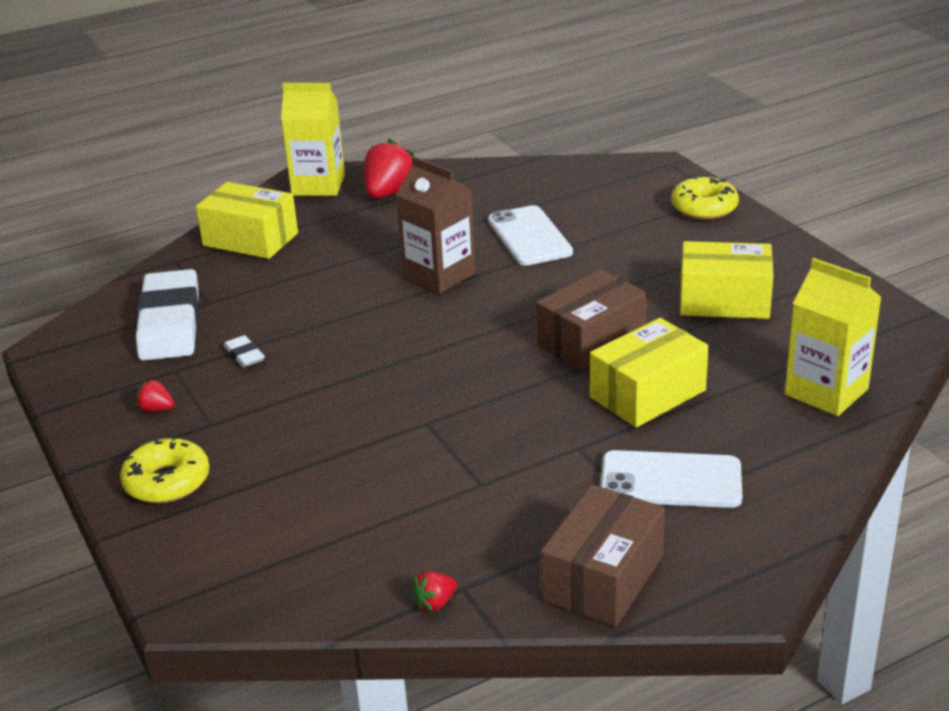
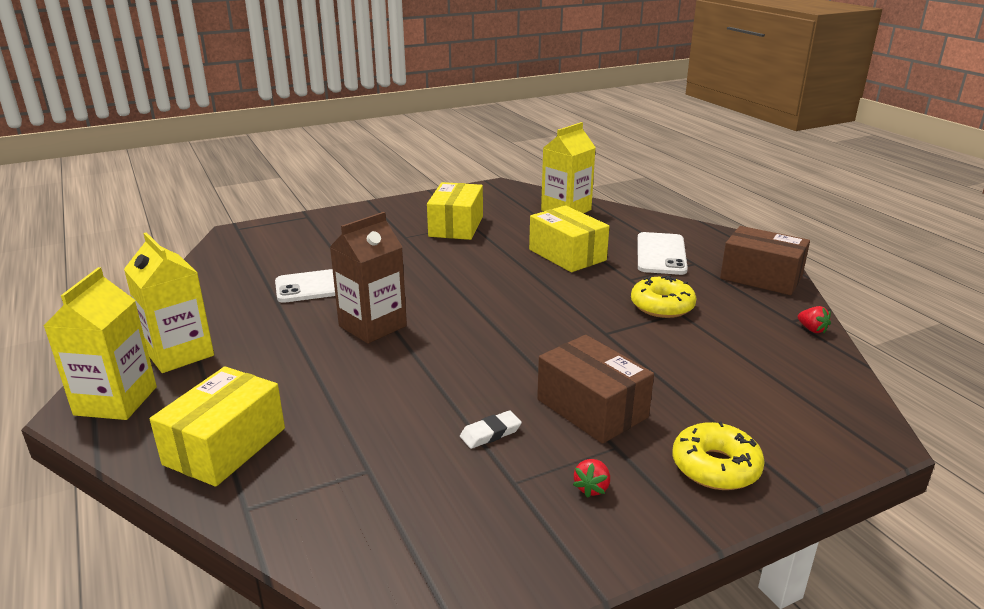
camera: 90 degrees left, 5 degrees down
(170, 323) = (408, 497): white eraser -> none
(389, 193) = (179, 353): red strawberry -> yellow carton
(591, 340) = (497, 269): brown box -> brown box (591, 408)
(704, 208) = (320, 222): yellow donut -> yellow donut (662, 306)

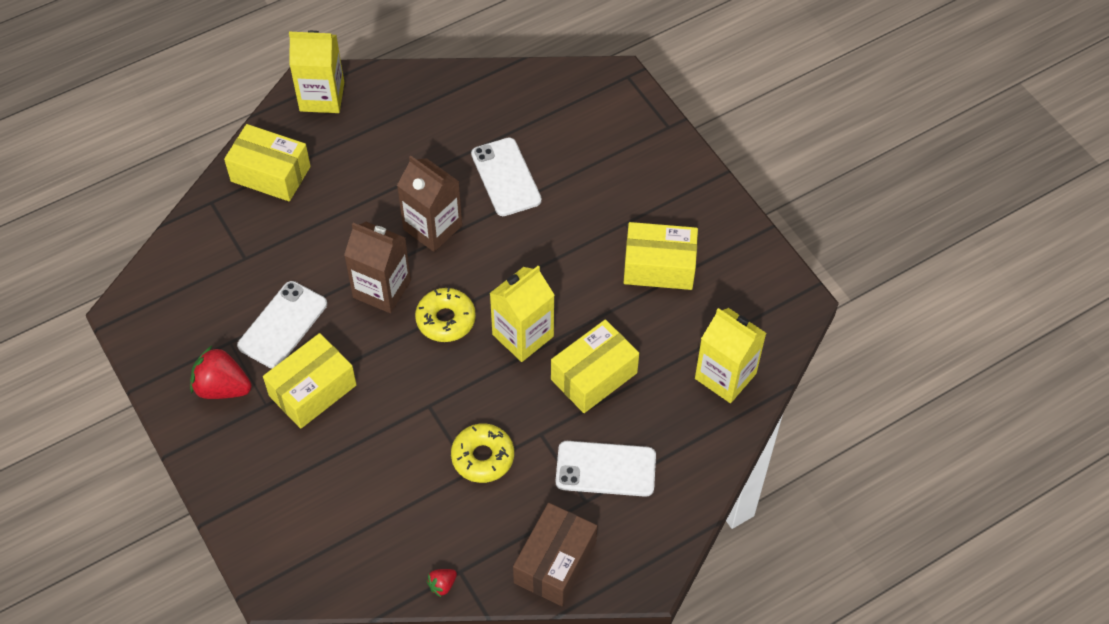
camera: 85 degrees right, 30 degrees up
(179, 353) = (385, 111): yellow carton -> yellow carton (523, 335)
(449, 358) = (382, 289): none -> brown carton
(490, 433) = (282, 325): white eraser -> white phone
(591, 408) = (312, 390): brown box -> yellow box
(592, 488) = (222, 387): red strawberry -> red strawberry, size x2.06
(715, 467) = (242, 466): yellow donut -> yellow donut (446, 320)

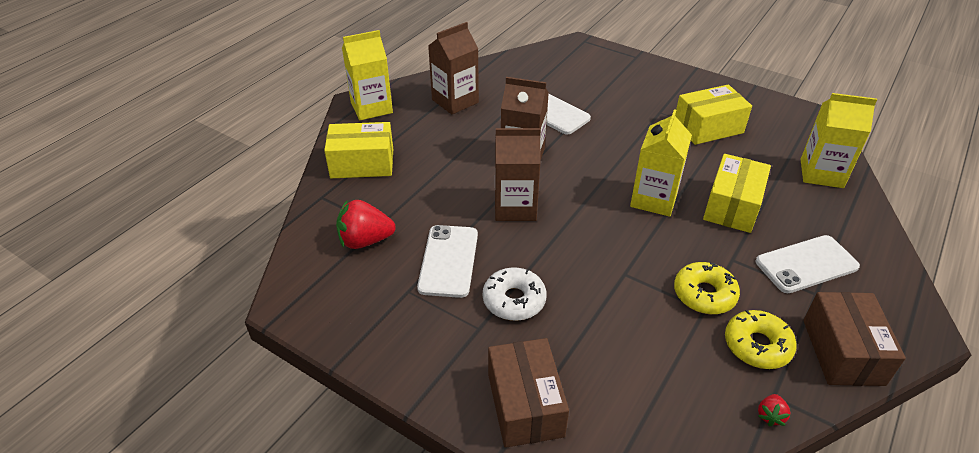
camera: 25 degrees left, 15 degrees down
(222, 387) = (426, 330): red strawberry -> red strawberry (365, 241)
(258, 488) = (525, 405): none -> brown box
(312, 390) = (514, 300): yellow box -> white donut
(414, 120) = (455, 101): none -> brown carton
(446, 320) = (585, 210): yellow donut -> yellow donut (757, 345)

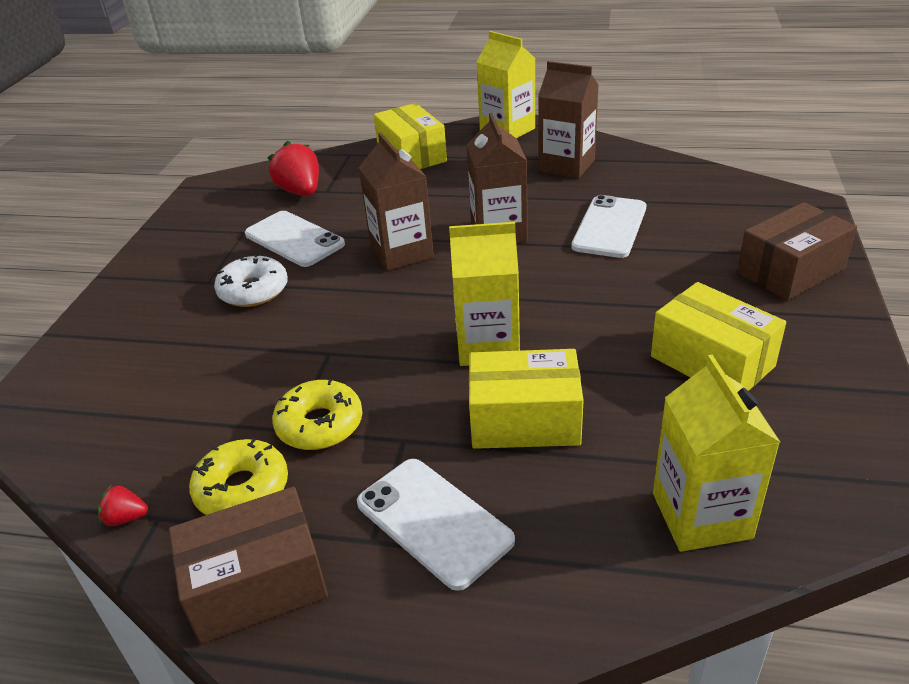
camera: 70 degrees right, 5 degrees down
(448, 261) = (294, 239): white phone -> white phone turned 60 degrees clockwise
(525, 405) = (116, 333): brown box -> brown box (790, 271)

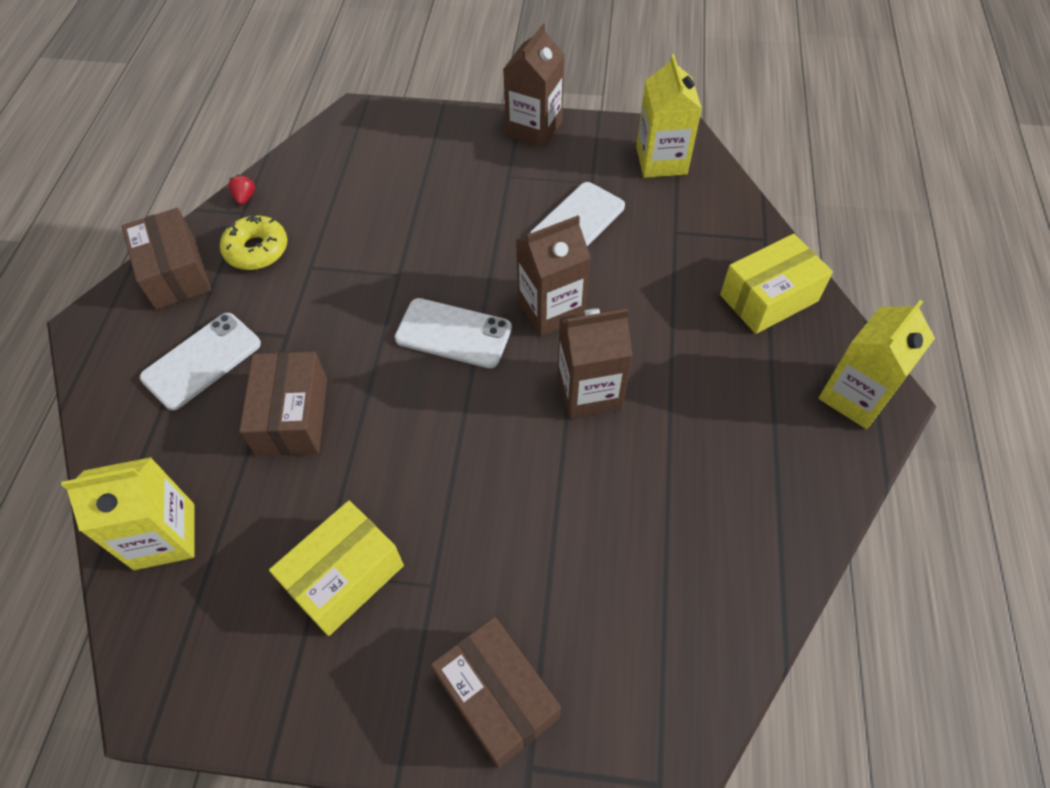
camera: 85 degrees right, 20 degrees up
(253, 290) = (492, 209): white donut -> none
(300, 192) = (672, 211): red strawberry -> none
(320, 424) = (312, 282): yellow donut -> none
(488, 345) = (393, 387): yellow carton -> yellow carton (661, 161)
(524, 420) = (292, 416): yellow box -> brown box
(566, 165) = (756, 464): brown carton -> brown carton (534, 129)
(609, 227) = (601, 504): white phone -> white phone (453, 333)

